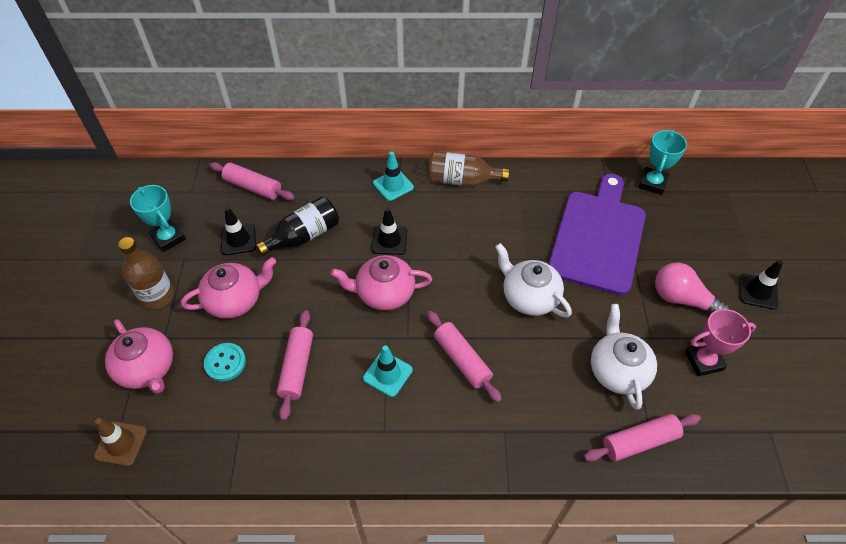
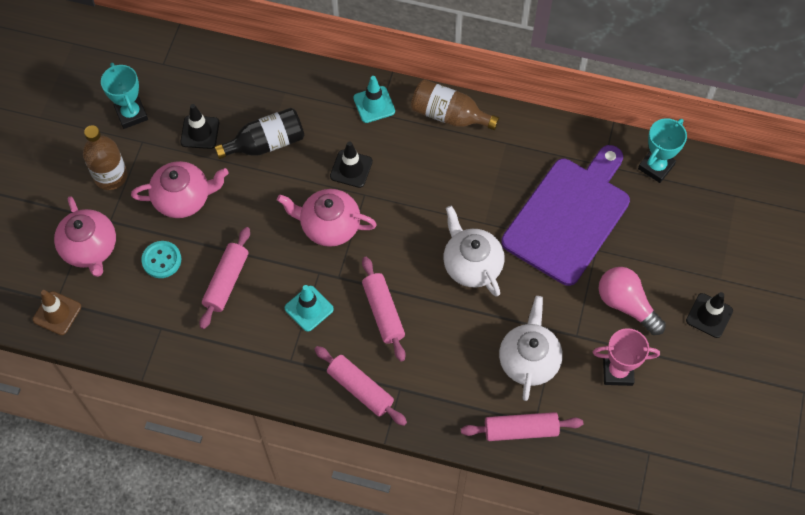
camera: 15 degrees right, 10 degrees up
(253, 187) = (227, 73): pink rolling pin -> pink rolling pin (360, 389)

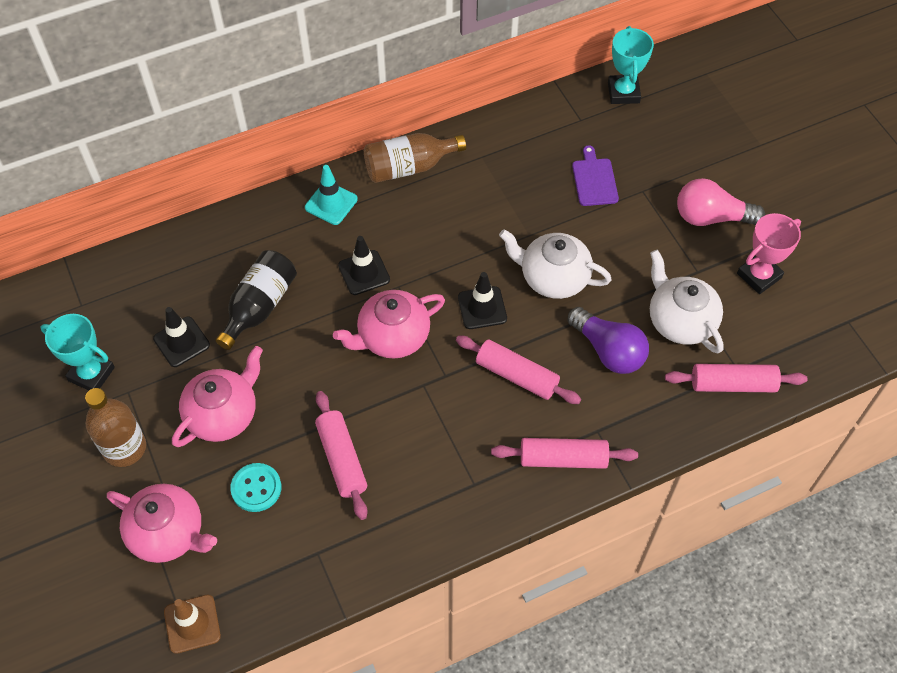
camera: 40 degrees left, 5 degrees down
(309, 308) = (445, 424): turquoise traffic cone -> none
(459, 342) = (608, 350): none -> purple light bulb
(521, 430) = (733, 384): pink rolling pin -> pink rolling pin turned 45 degrees clockwise
(569, 216) = (594, 180): purple cutting board -> purple cutting board, size x0.41
(709, 315) = (781, 179): black traffic cone -> black traffic cone (482, 308)

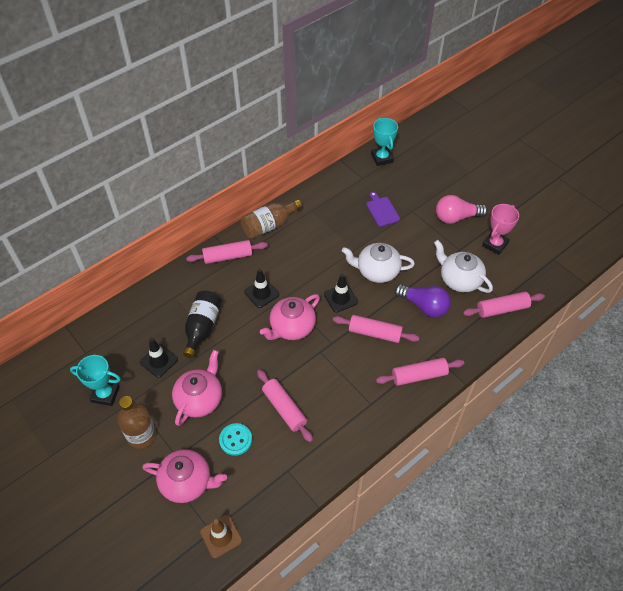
camera: 15 degrees left, 5 degrees down
(331, 203) = (228, 256): turquoise traffic cone -> pink rolling pin

